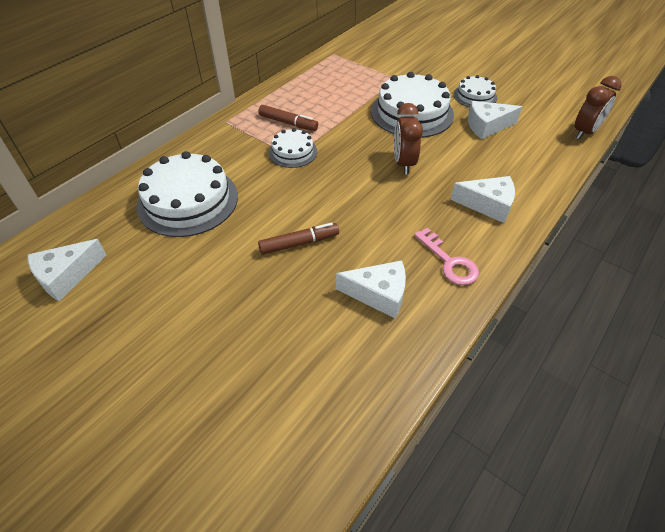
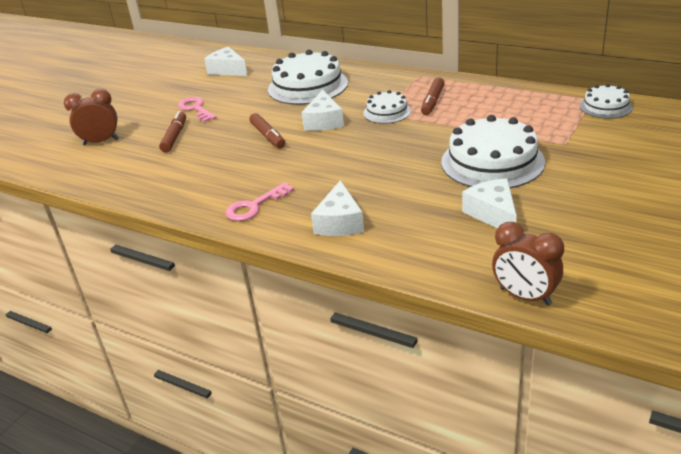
camera: 85 degrees right, 15 degrees down
(175, 315) = (196, 109): none -> pink key
(251, 340) = (174, 137): none -> brown marker
(378, 294) = (215, 177): white cheese -> white cheese (324, 121)
(403, 163) = (392, 168): brown clock -> brown clock (101, 142)
(475, 96) = (562, 201): white cake -> white cake (605, 106)

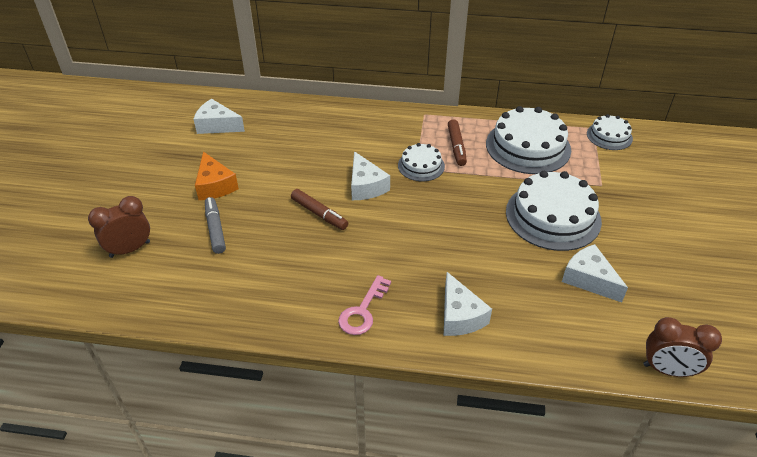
camera: 25 degrees left, 10 degrees up
(174, 137) = (215, 229): brown marker -> grey marker
(196, 109) = (215, 185): pink key -> orange cheese
(307, 86) = (320, 139): white cake -> white cake (528, 146)

